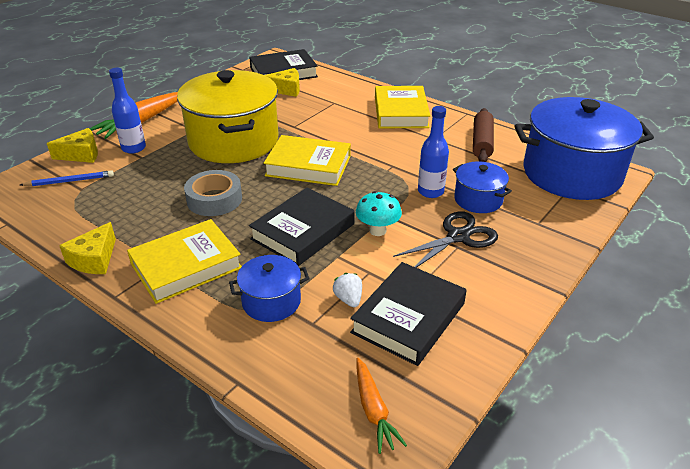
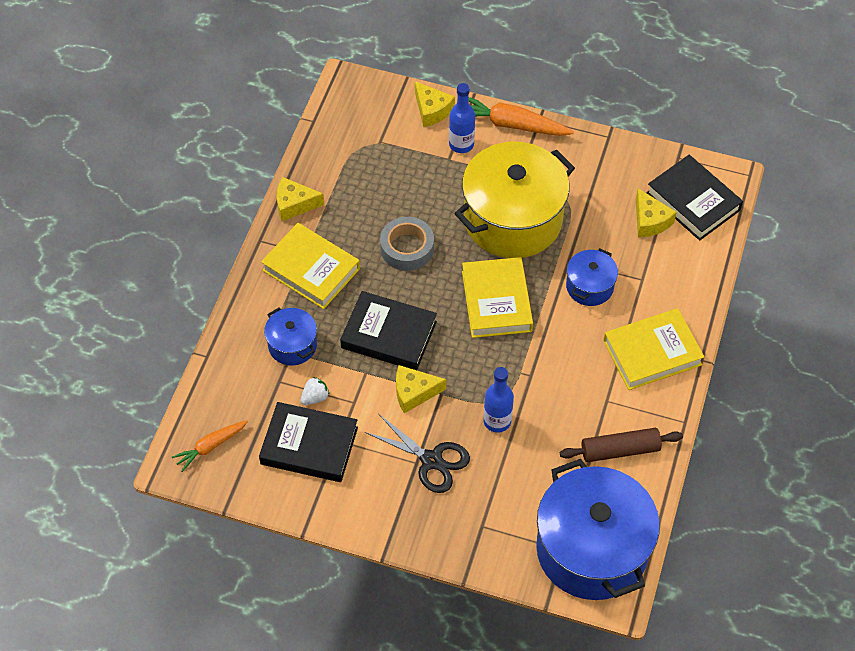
camera: 70 degrees right, 20 degrees up
(69, 181) = (387, 127): blue pencil -> none
(377, 230) = (414, 392): turquoise mushroom -> yellow cheese
(478, 200) = (501, 466): blue pot -> blue pot (589, 286)

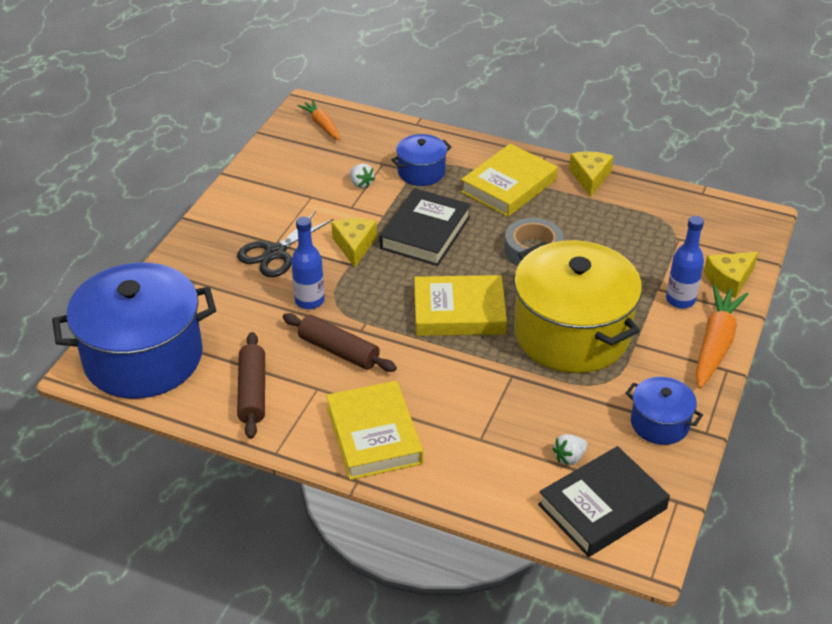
camera: 95 degrees right, 15 degrees down
(309, 445) = (310, 179): black book -> none
(559, 389) = (338, 351): none -> brown rolling pin
(589, 286) = (473, 390): blue pot -> blue pot (659, 423)
(650, 221) = (569, 457): yellow cheese -> white strawberry

